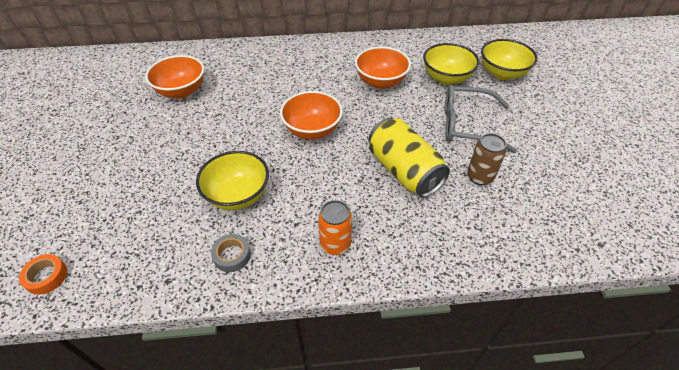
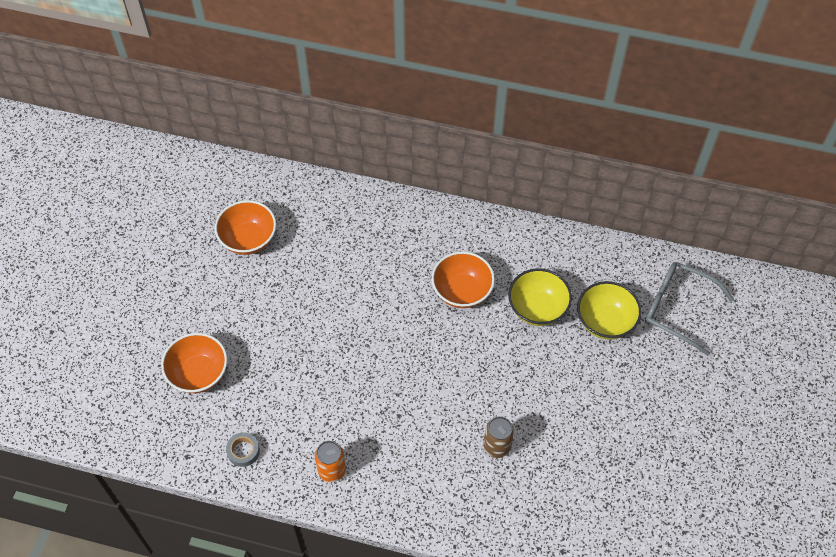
camera: 20 degrees right, 10 degrees up
(46, 277) = (96, 420): orange tape -> none
(238, 195) = (266, 391): yellow bowl -> none
(312, 130) = (362, 336): orange bowl -> orange bowl (198, 373)
(404, 171) = (428, 415): yellow can -> none
(467, 125) = (522, 381): grey glasses -> grey glasses (678, 309)

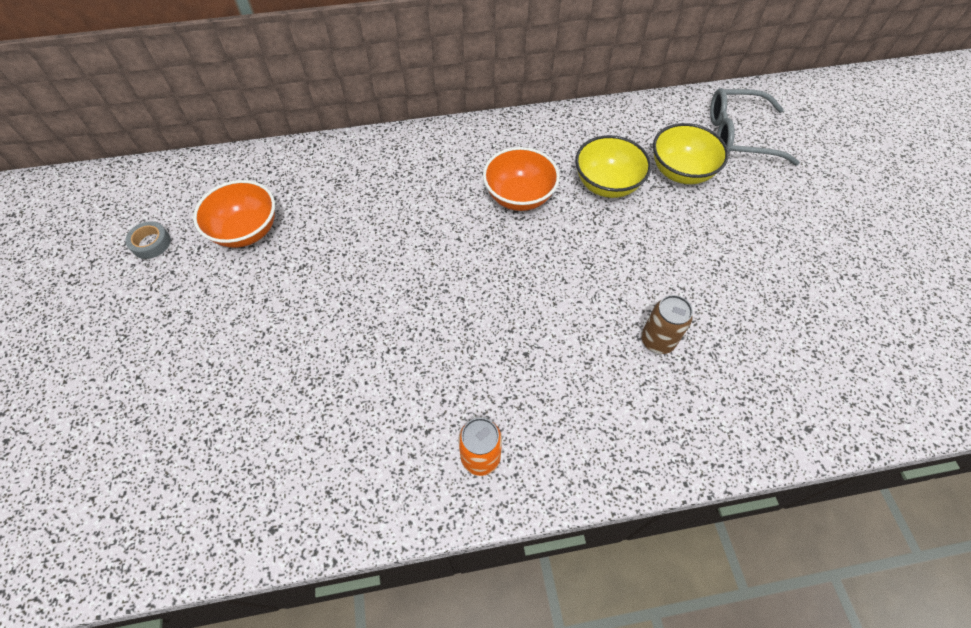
camera: 25 degrees left, 0 degrees up
(198, 373) = (245, 409): orange bowl -> none
(243, 451) = (350, 485): grey tape -> grey tape (151, 243)

